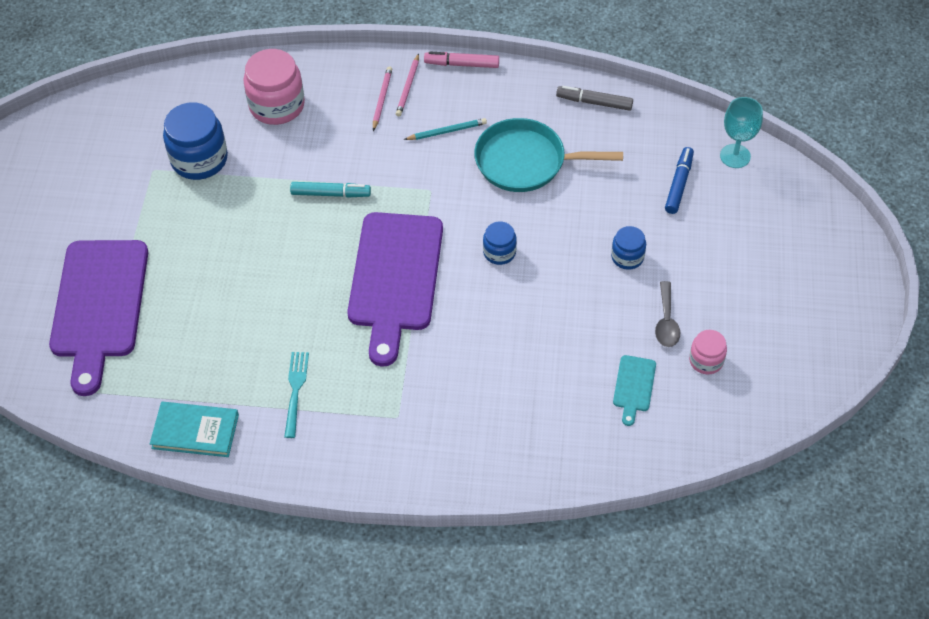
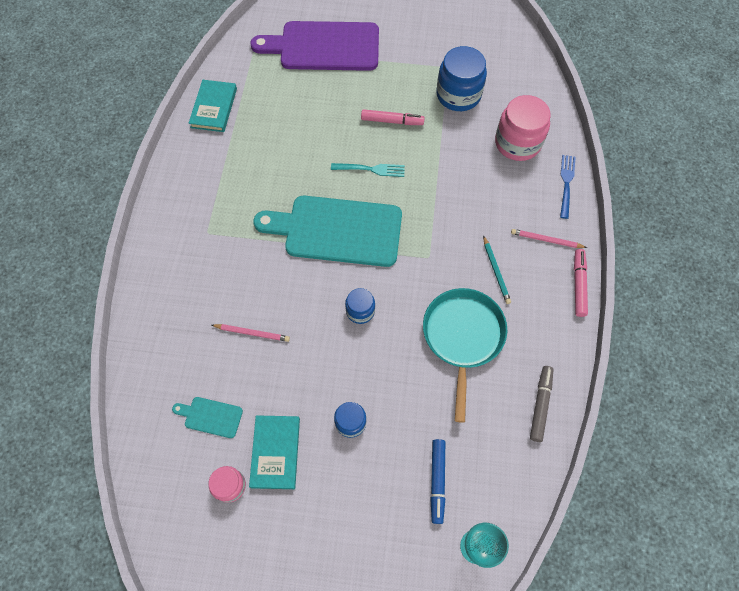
camera: 90 degrees right, 10 degrees up
(235, 227) = (392, 121): none -> pink marker
(295, 390) = (239, 166): turquoise fork -> turquoise fork (371, 169)
(330, 194) = (424, 183): turquoise marker -> none
(335, 65) = (566, 183): none -> blue fork
(382, 99) = (530, 219): pink pencil -> pink pencil (252, 333)
(395, 278) = (337, 231): purple cutting board -> turquoise cutting board
(666, 322) = (275, 452): grey spoon -> turquoise book
(678, 184) = (437, 481): blue marker -> blue marker turned 75 degrees clockwise

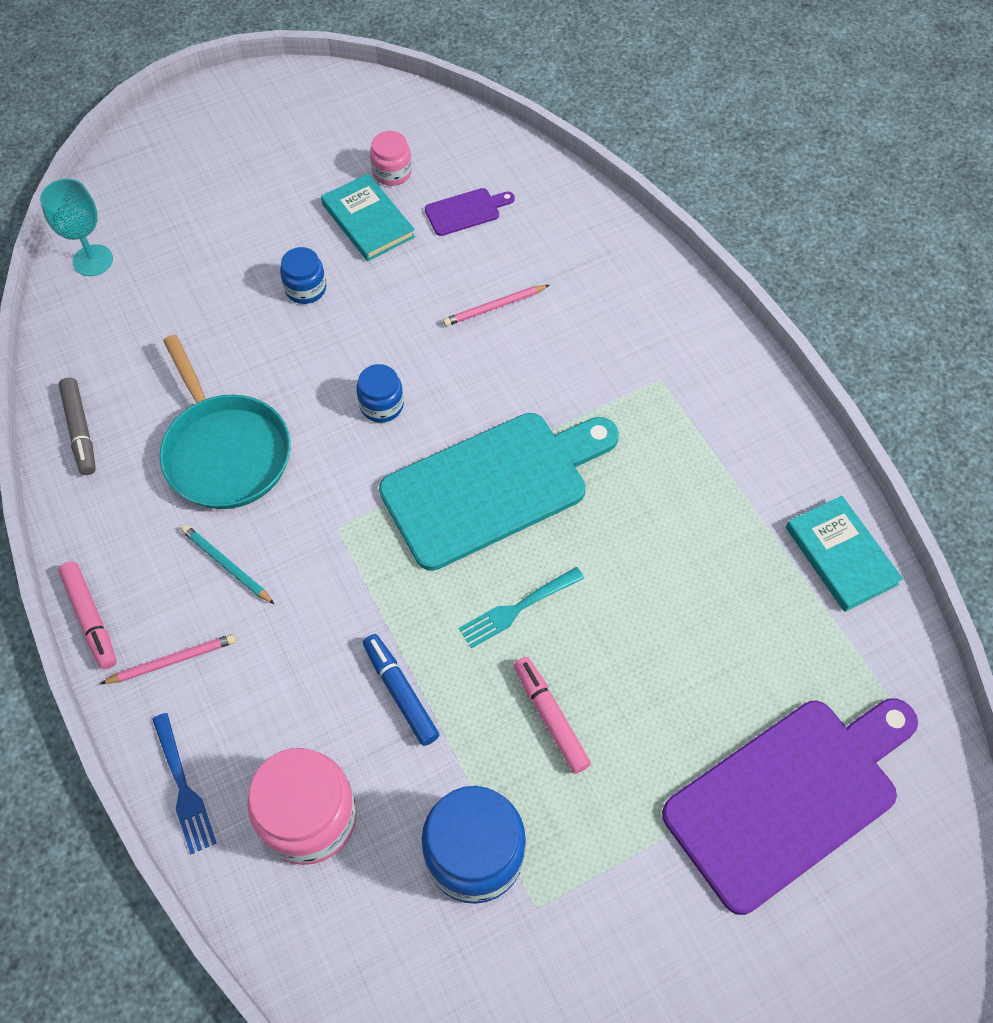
camera: 145 degrees right, 5 degrees down
(210, 417) = (466, 211): turquoise cutting board -> purple cutting board
(392, 121) = (550, 718): pink marker -> pink marker turned 90 degrees clockwise
(437, 481) = (168, 291): blue marker -> blue marker (400, 693)

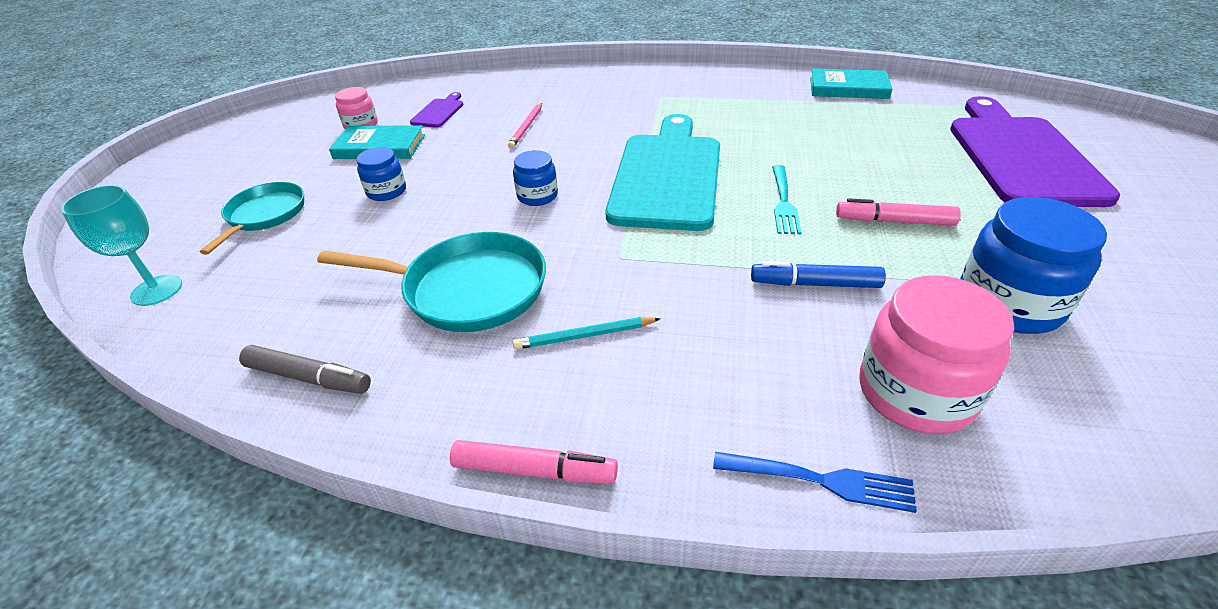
camera: 50 degrees left, 20 degrees down
(172, 661) = (653, 421): pink pencil -> none
(214, 236) = (264, 215): none -> turquoise pan

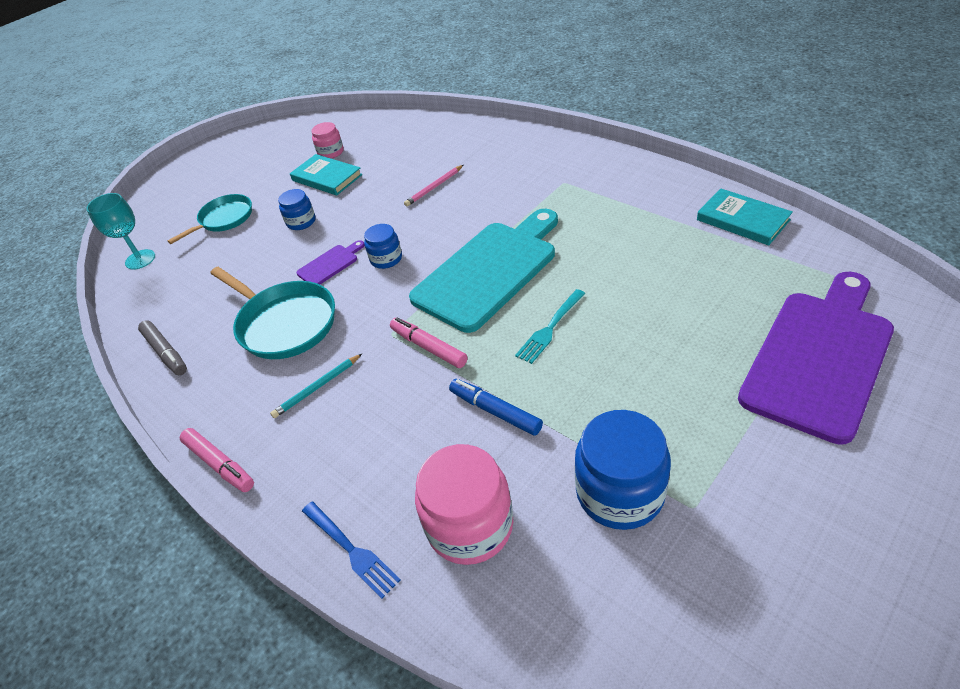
camera: 35 degrees right, 5 degrees up
(439, 112) = (388, 153): purple cutting board -> purple cutting board (330, 264)
(584, 336) = (317, 387): turquoise pencil -> turquoise pencil turned 60 degrees counterclockwise
(894, 221) = (617, 381): pink marker -> pink marker (429, 347)

